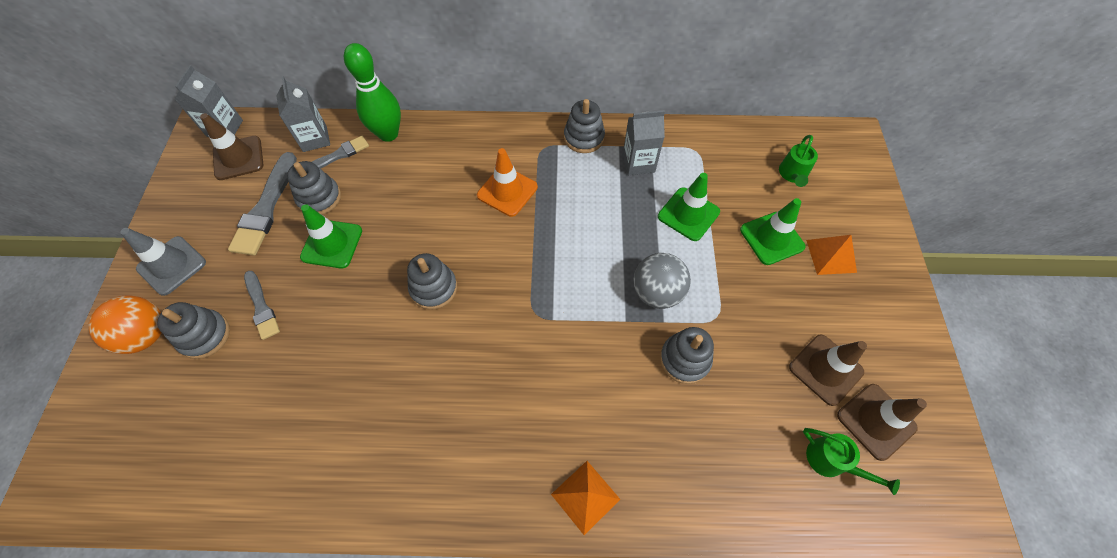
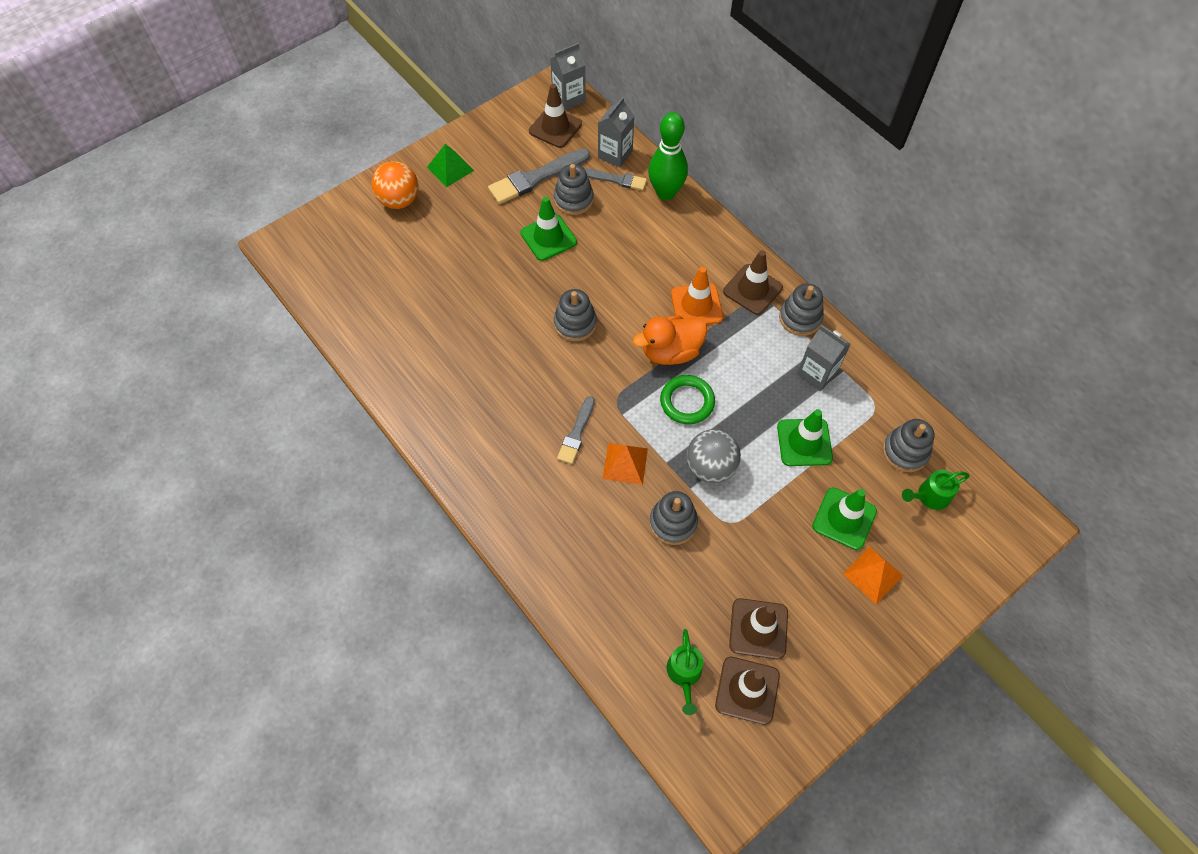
camera: 50 degrees right, 0 degrees up
(172, 265) = (450, 168): grey traffic cone -> green pyramid
(205, 335) = (426, 229): grey stacking toy -> grey stacking toy (905, 451)
(261, 307) = (470, 240): grey brush -> grey brush (576, 433)
(530, 240) = (670, 352): none -> orange duck
(531, 146) = (752, 289): none -> brown traffic cone
(584, 263) = (687, 402): none -> green ring
(585, 496) = (518, 525): orange pyramid -> orange pyramid (625, 463)

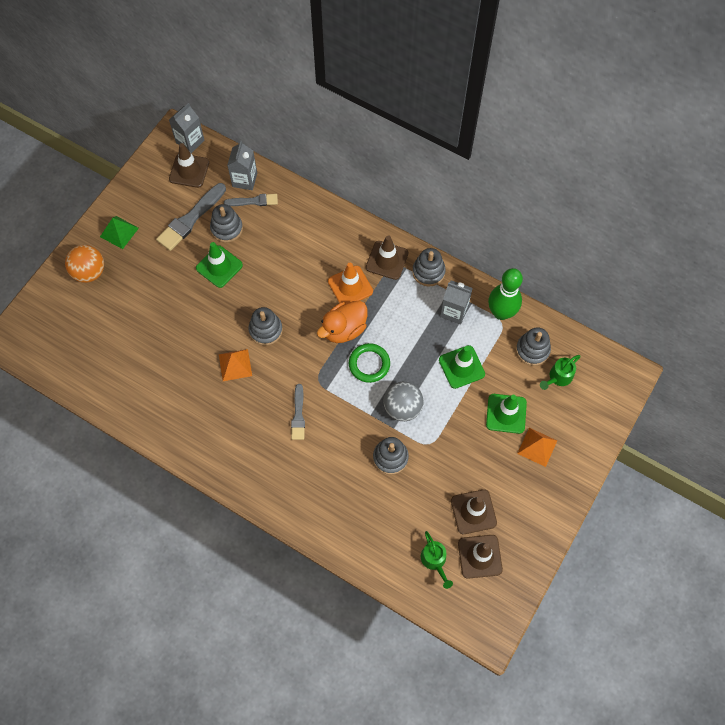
camera: 20 degrees left, 5 degrees up
(625, 463) = (341, 426): orange pyramid -> orange pyramid (235, 365)
(666, 192) = (295, 200): green bowling pin -> green bowling pin (501, 312)

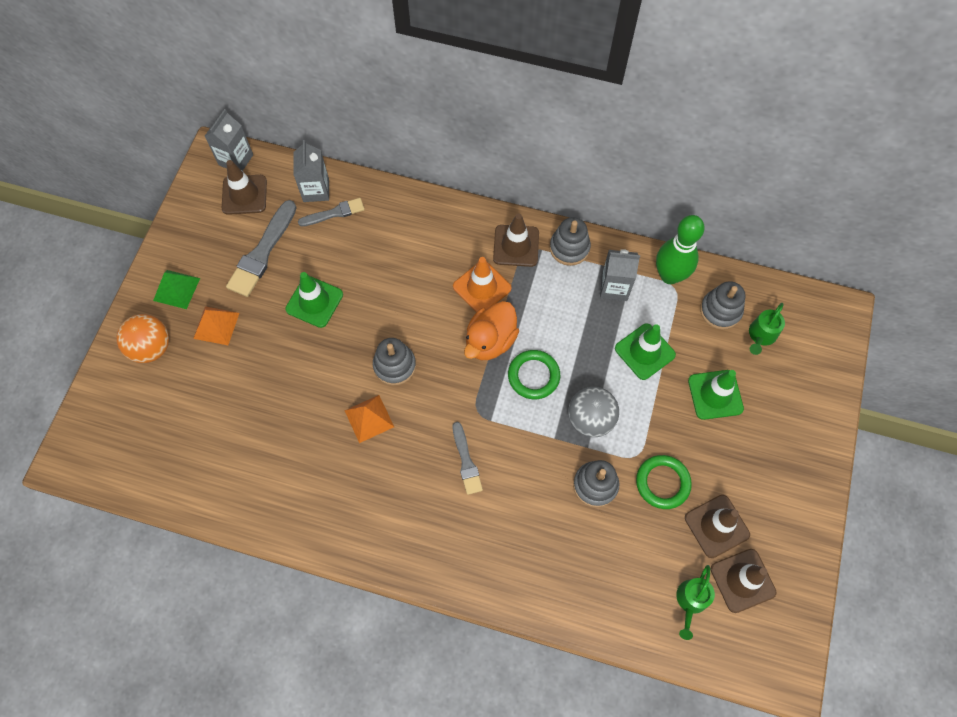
camera: 15 degrees left, 0 degrees up
(227, 228) = (310, 253): grey stacking toy -> none
(435, 561) = (690, 602): green watering can -> green watering can turned 60 degrees clockwise
(442, 469) = (662, 483): none -> green ring
(537, 447) = (765, 425): orange pyramid -> orange pyramid (216, 325)

